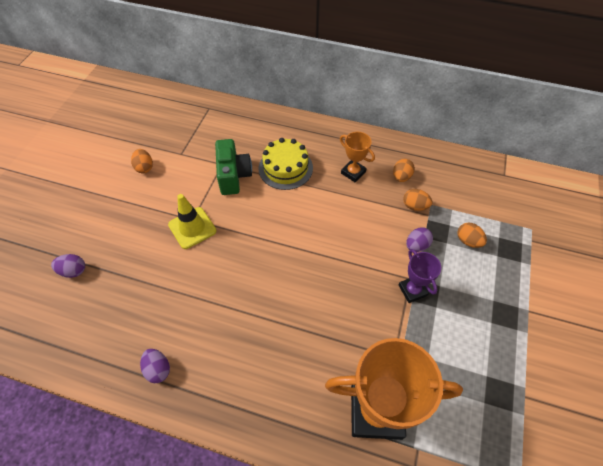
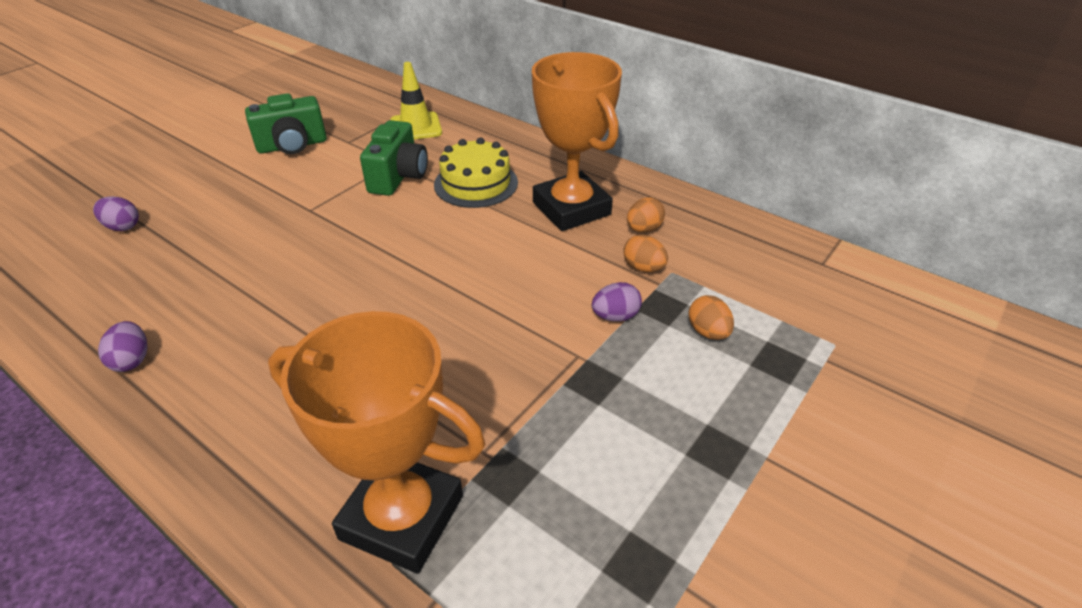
camera: 20 degrees right, 15 degrees down
(144, 167) = (292, 146): orange egg -> green camera
(192, 228) = (302, 218): yellow traffic cone -> yellow traffic cone (416, 127)
(353, 172) = (571, 208): orange trophy -> orange trophy, size x2.00
(412, 290) = (572, 371): purple trophy -> none

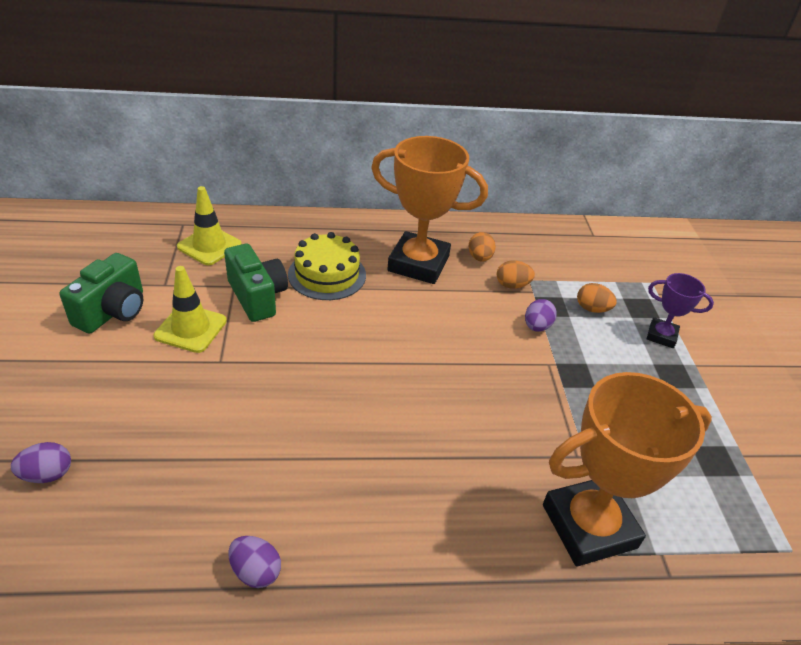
camera: 45 degrees left, 0 degrees up
(323, 178) = (191, 328): none -> yellow traffic cone
(763, 403) = (661, 336): none -> purple trophy

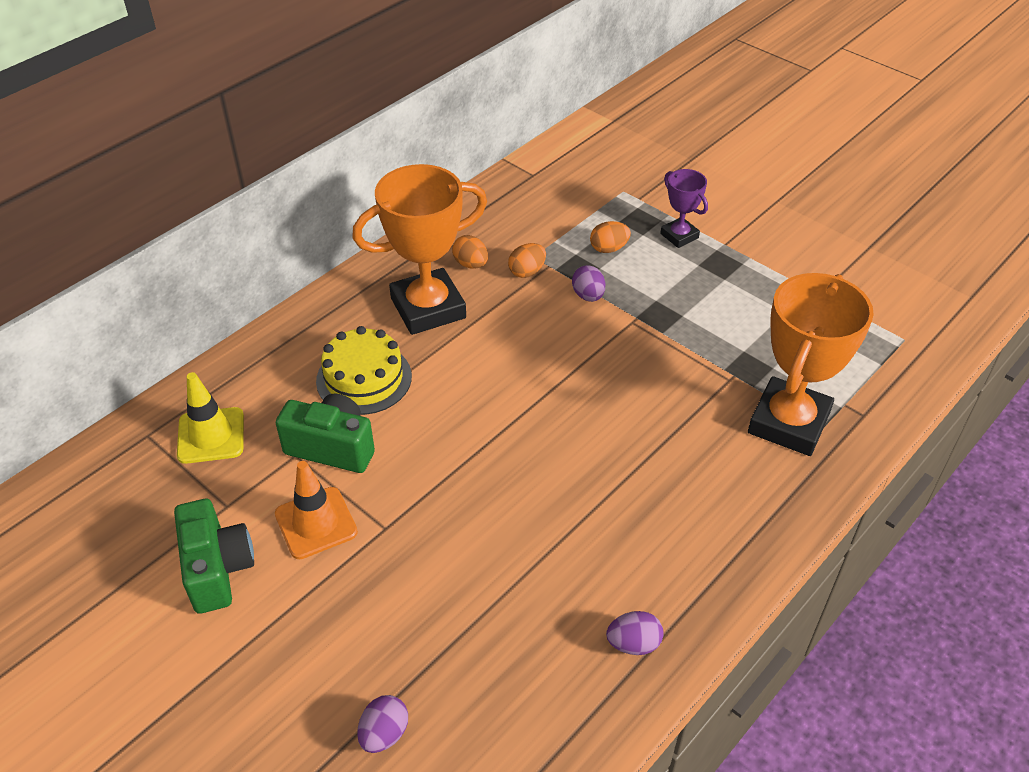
camera: 40 degrees left, 5 degrees up
(191, 328) = (316, 523): yellow traffic cone -> orange traffic cone
(661, 336) = (679, 236): purple trophy -> purple trophy turned 75 degrees clockwise

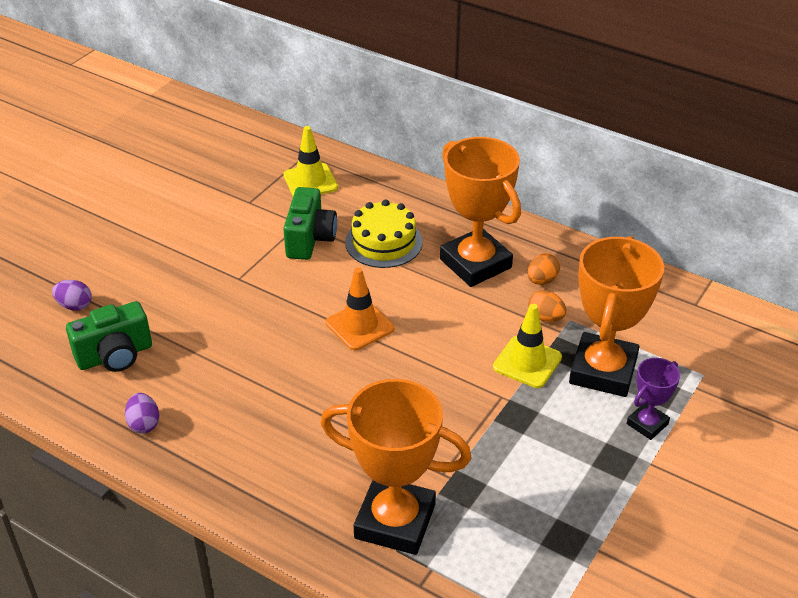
camera: 80 degrees right, 5 degrees down
(217, 569) = (197, 210): green camera -> green camera (115, 355)
(316, 523) = (239, 245): orange traffic cone -> orange traffic cone (360, 326)
(588, 296) = (527, 362): purple egg -> yellow traffic cone
(609, 248) = (603, 371): orange egg -> orange trophy

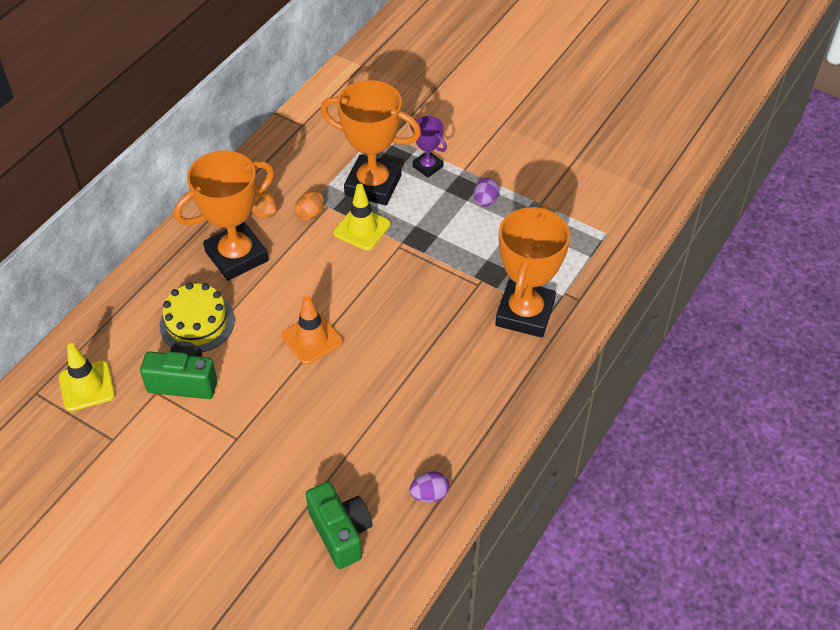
camera: 90 degrees left, 10 degrees up
(75, 305) = (264, 583): purple egg -> purple egg (485, 201)

